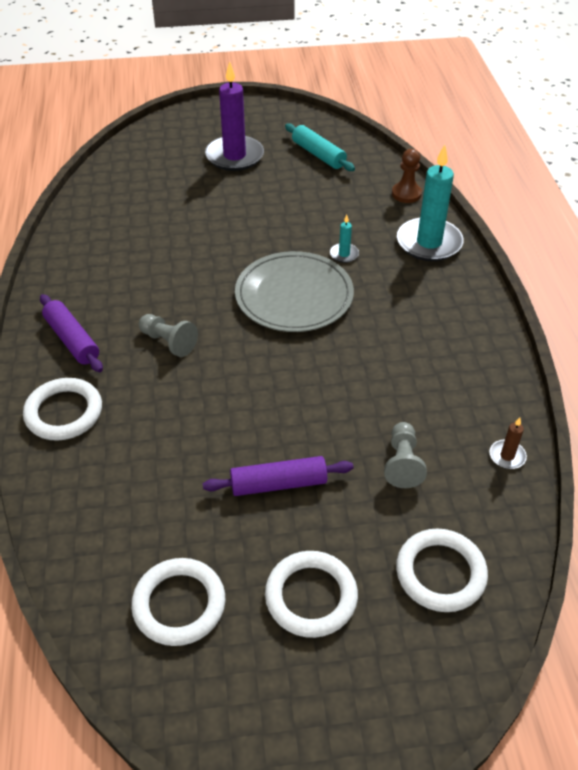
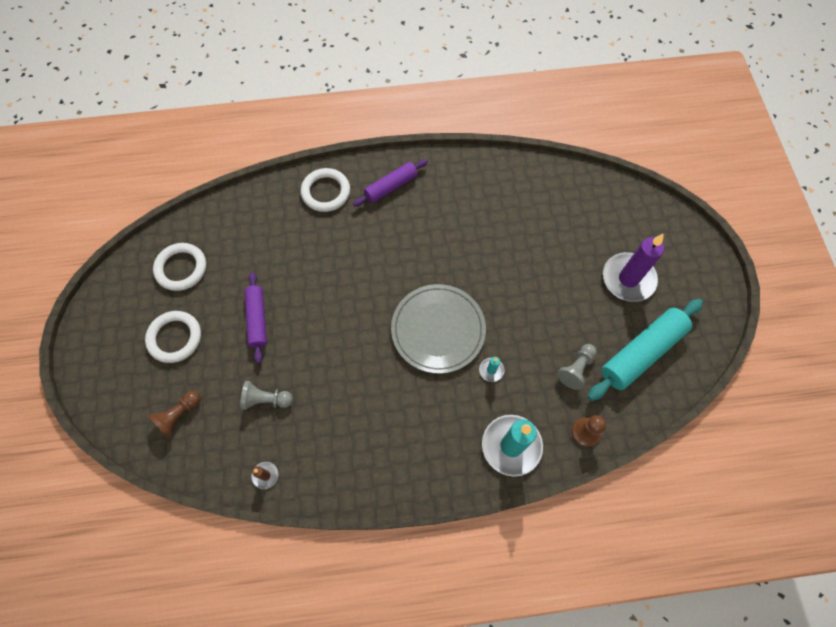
camera: 90 degrees right, 20 degrees up
(168, 342) = (387, 245): grey pawn -> grey pawn (576, 369)
(318, 154) = (641, 353): turquoise rolling pin -> turquoise rolling pin, size x1.59
(440, 573) = (179, 415): white ring -> brown pawn

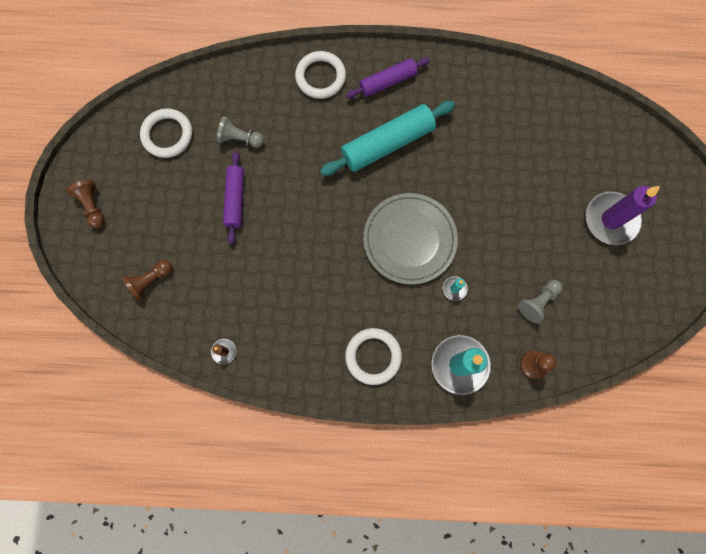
camera: 10 degrees right, 10 degrees up
(111, 350) = (92, 206): none -> brown pawn
(175, 338) = (154, 204): white ring -> white ring (373, 356)
(266, 399) = (234, 280): grey pawn -> grey pawn (240, 139)
(641, 353) = (607, 297): turquoise rolling pin -> turquoise rolling pin (387, 144)

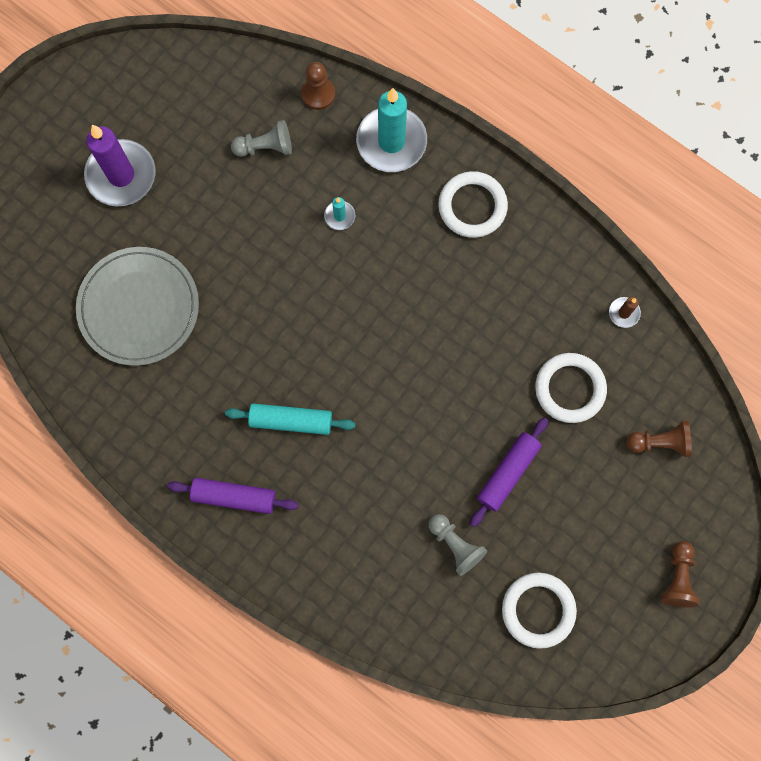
camera: 145 degrees left, 0 degrees up
(320, 77) = (307, 559): white ring -> white ring (570, 389)
(387, 144) = (291, 420): turquoise rolling pin -> turquoise rolling pin, size x0.63
(409, 239) = (347, 297): grey plate -> grey plate (139, 307)

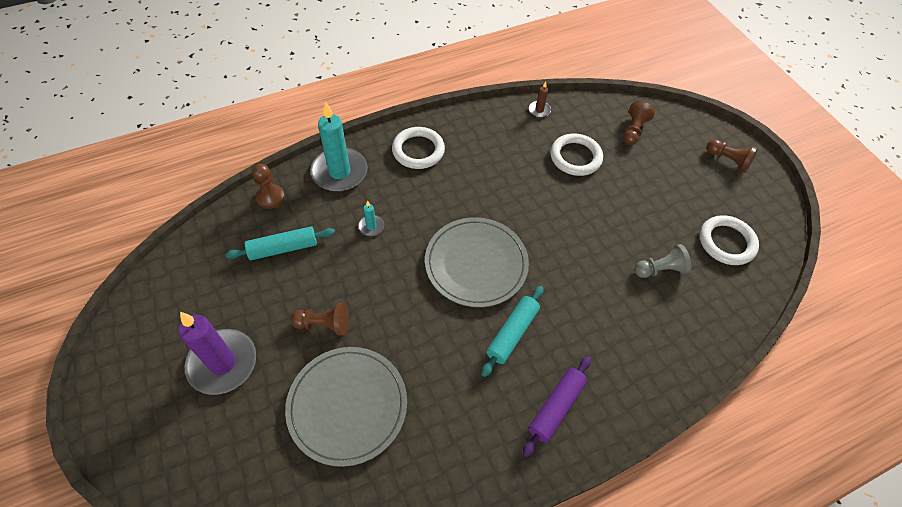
camera: 65 degrees left, 20 degrees down
(205, 238) = (324, 324): none -> brown pawn
(265, 147) = (283, 248): grey pawn -> turquoise rolling pin
(353, 346) = (476, 263): none -> grey plate
(507, 473) = (619, 215): purple rolling pin -> none

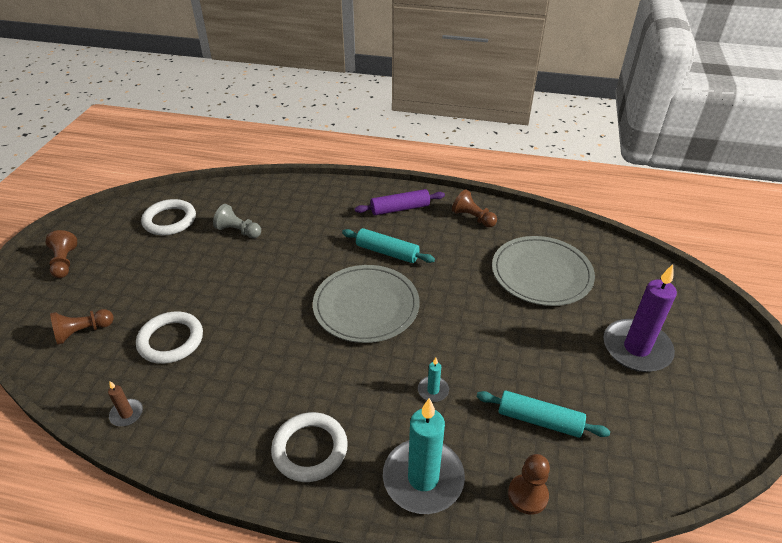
camera: 140 degrees left, 15 degrees down
(324, 324) = (532, 331): brown pawn -> brown pawn (473, 218)
(512, 333) = (387, 252): turquoise rolling pin -> turquoise rolling pin turned 45 degrees clockwise

